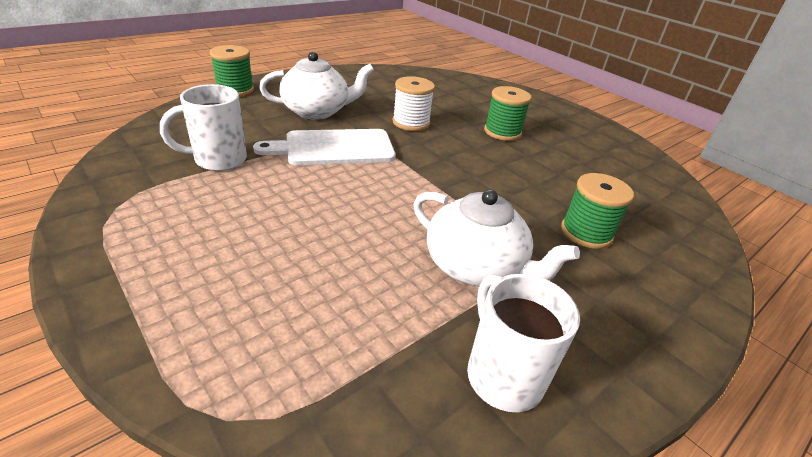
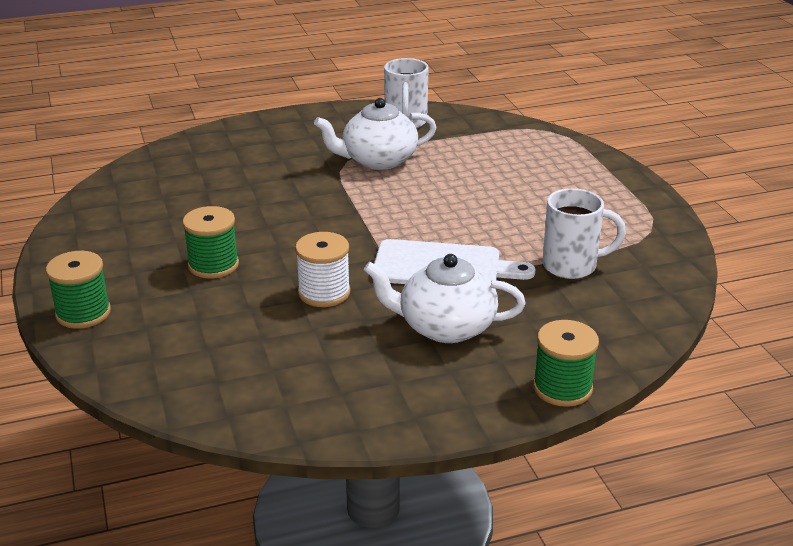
camera: 155 degrees left, 5 degrees down
(475, 267) = (378, 160): white teapot -> white teapot turned 75 degrees counterclockwise
(586, 232) = (264, 166): green spool -> green spool (83, 313)

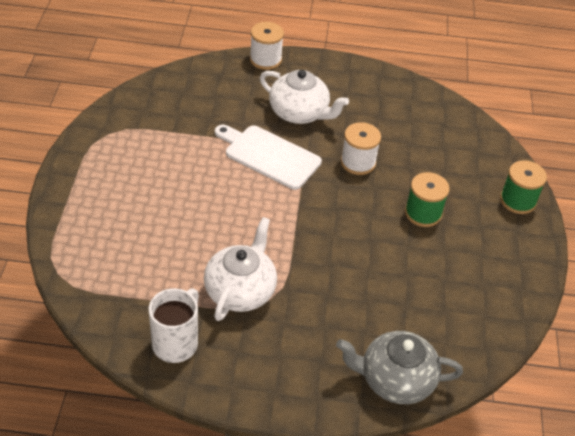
camera: 160 degrees left, 15 degrees up
(199, 147) = (395, 380): none -> grey teapot
(378, 160) = (240, 290): white teapot -> white teapot turned 75 degrees counterclockwise
(562, 388) = (265, 59): green spool -> white spool
(572, 266) = (187, 126): white mug -> none

